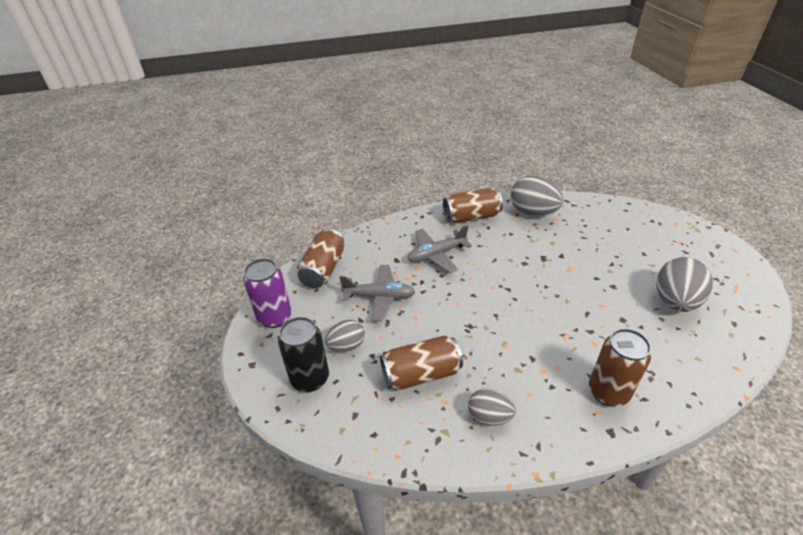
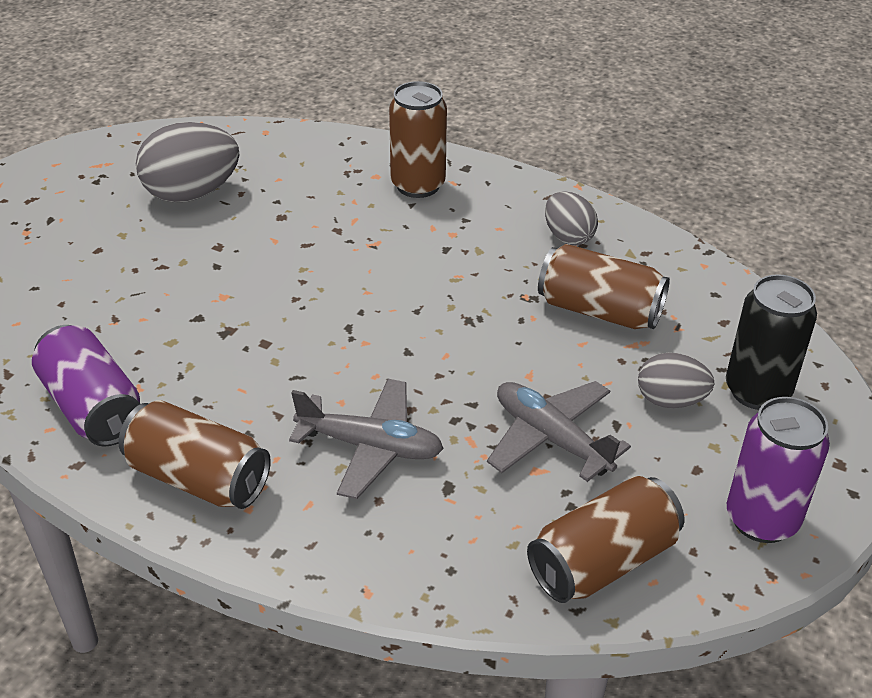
camera: 140 degrees left, 0 degrees up
(533, 212) = (93, 407): grey egg -> purple can

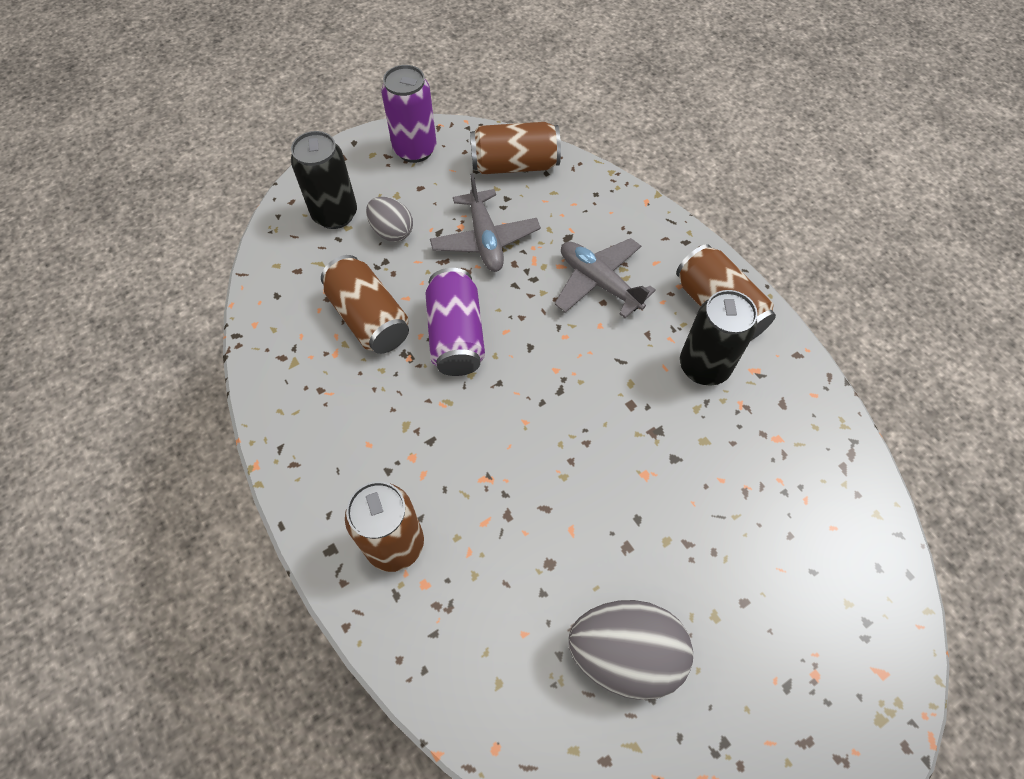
camera: 150 degrees left, 20 degrees up
(93, 407) = (779, 399): purple can -> purple can (456, 336)
(195, 406) = (704, 366): none -> black can
(568, 237) = (323, 404): grey egg -> none

